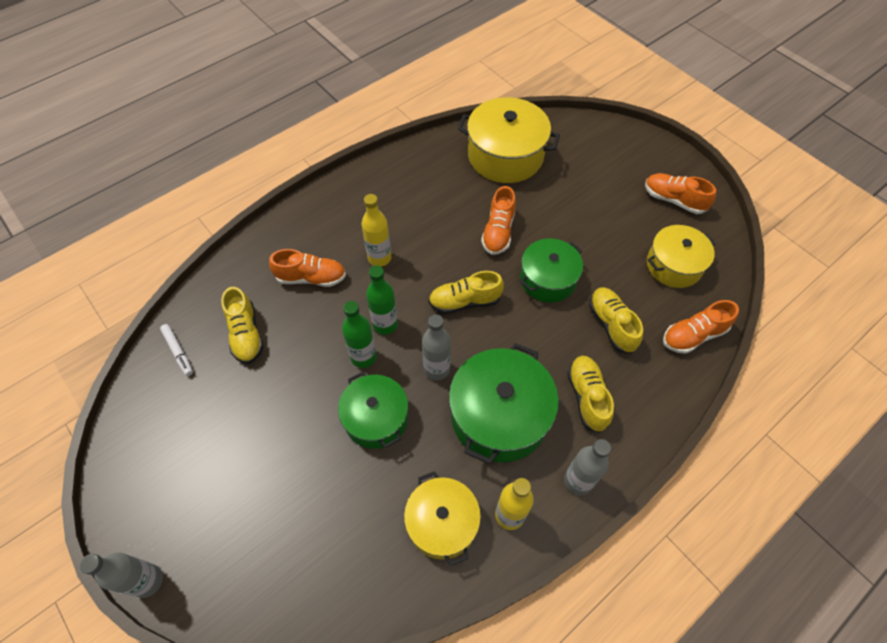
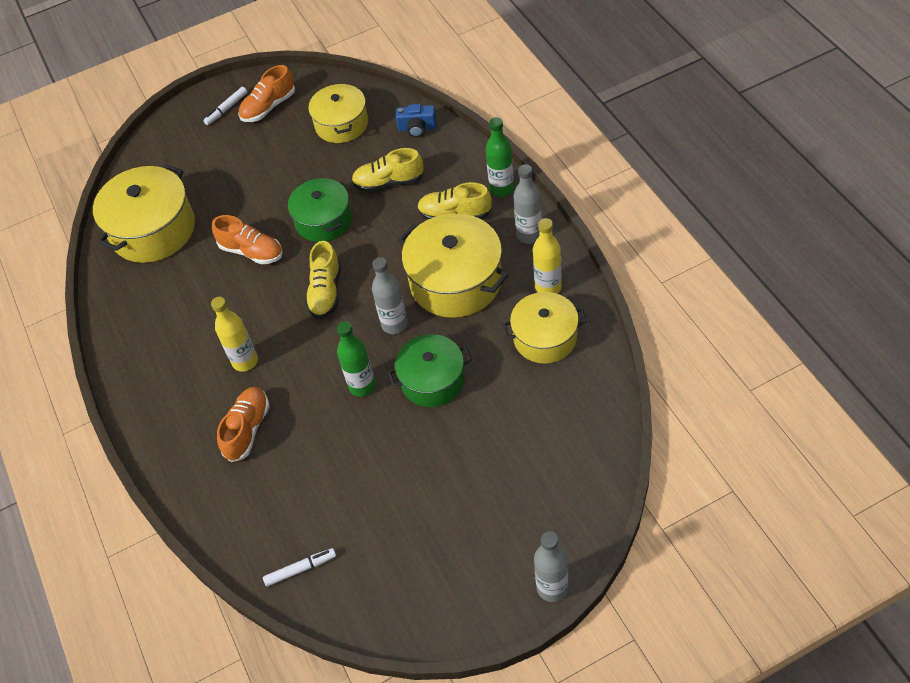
camera: 70 degrees left, 5 degrees down
(246, 334) = (300, 497): yellow shoe -> none
(385, 324) = (330, 363): green bottle -> green bottle (502, 189)
(499, 416) = (455, 281): green pot -> yellow pot
(659, 169) = (226, 109): none -> white marker
(693, 335) = (417, 128): orange shoe -> blue camera

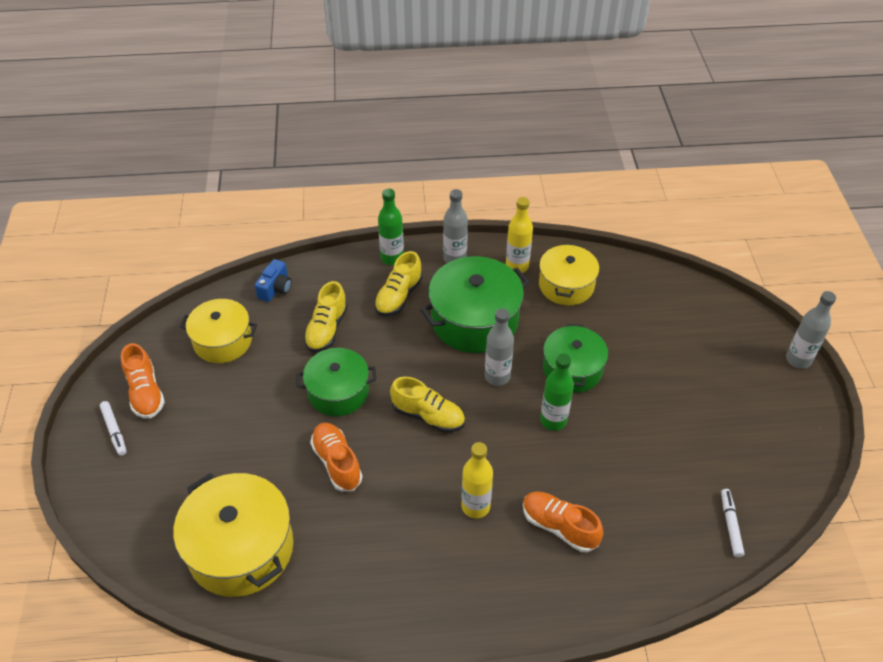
camera: 75 degrees left, 5 degrees down
(251, 251) = (337, 462): orange shoe -> orange shoe turned 75 degrees counterclockwise
(455, 281) = (474, 320): yellow pot -> green pot

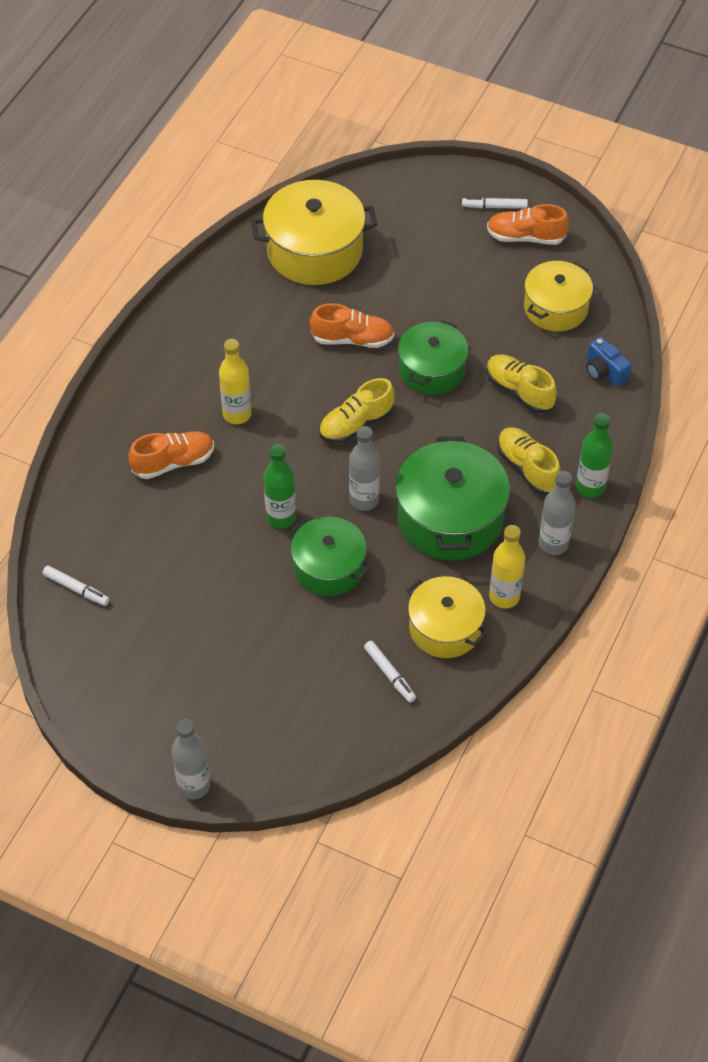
camera: 120 degrees right, 5 degrees up
(625, 298) = (389, 674): none -> white marker

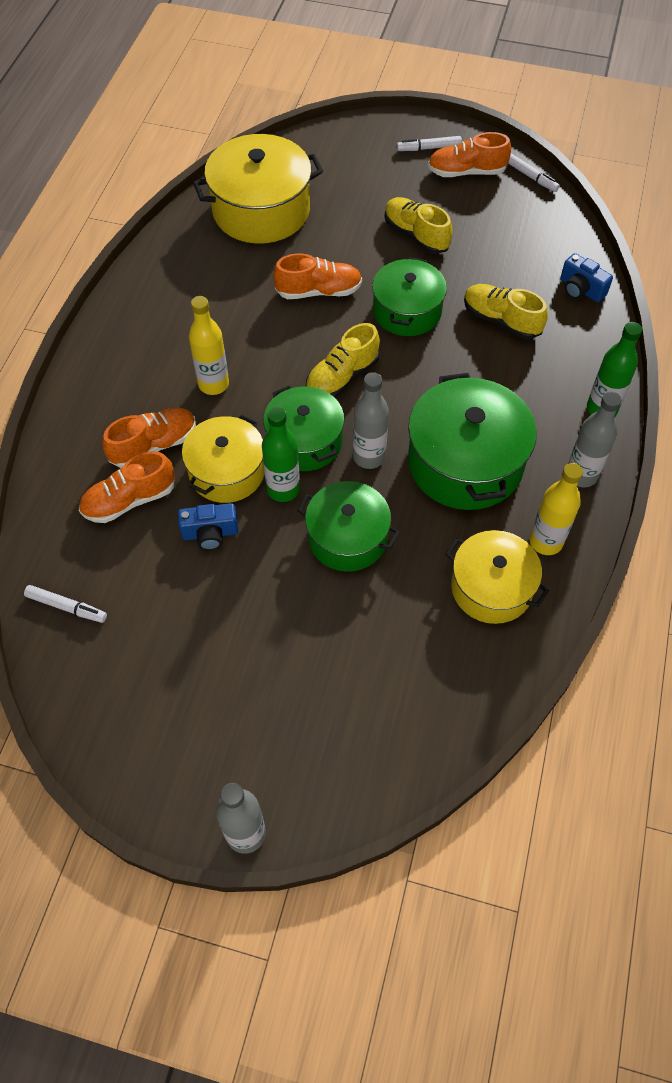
camera: 10 degrees left, 5 degrees up
(144, 507) = (129, 500): none -> orange shoe
(209, 546) = (210, 533): none -> blue camera
(309, 478) = (304, 441): none -> green pot
(389, 674) = (443, 652): white marker -> white marker (530, 176)
(527, 468) = (531, 398): yellow shoe -> yellow shoe (416, 235)
(555, 308) = (514, 234): yellow pot -> yellow pot (227, 472)

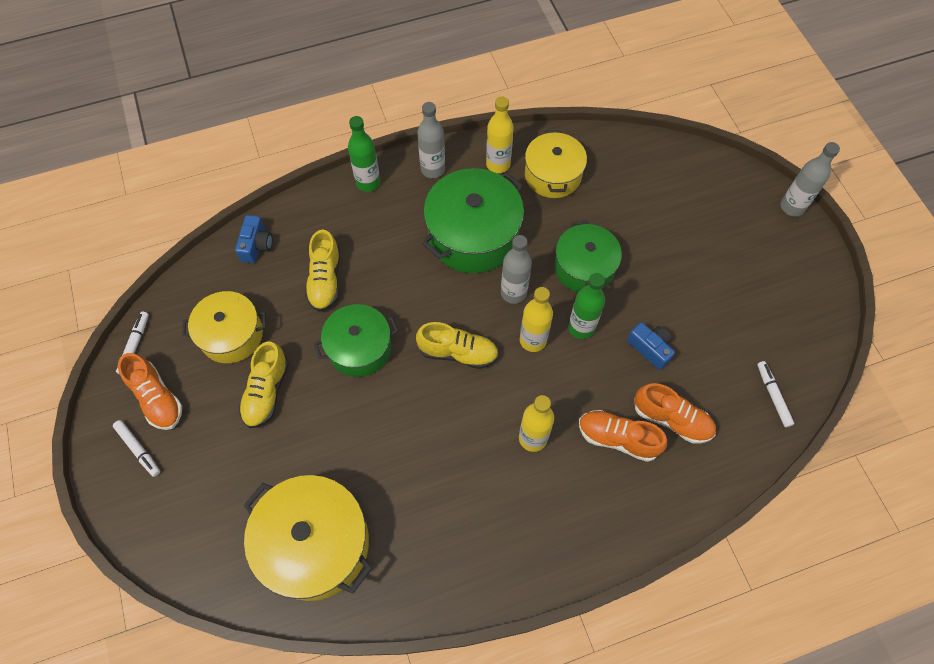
camera: 125 degrees left, 5 degrees up
(227, 472) = (597, 373): yellow pot -> yellow pot (231, 335)
(304, 441) = (533, 340): green pot -> yellow bottle
(319, 291) = (382, 426): orange shoe -> none

